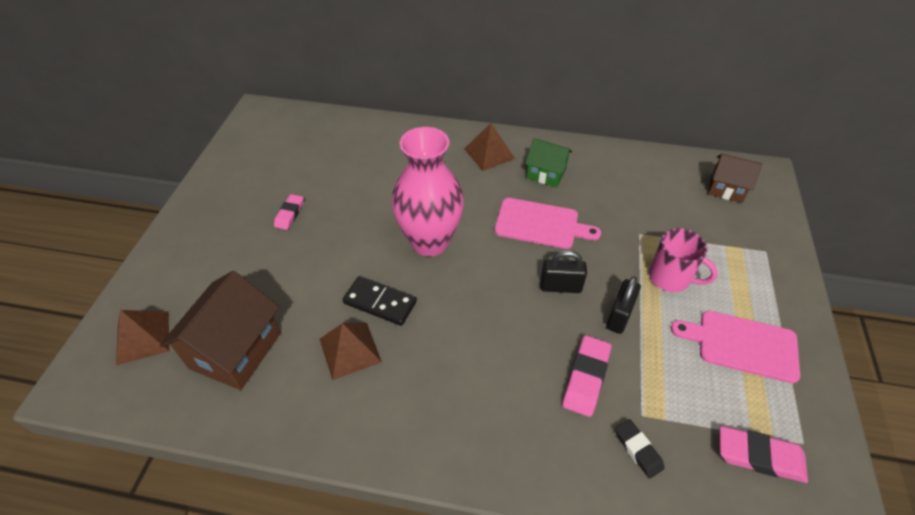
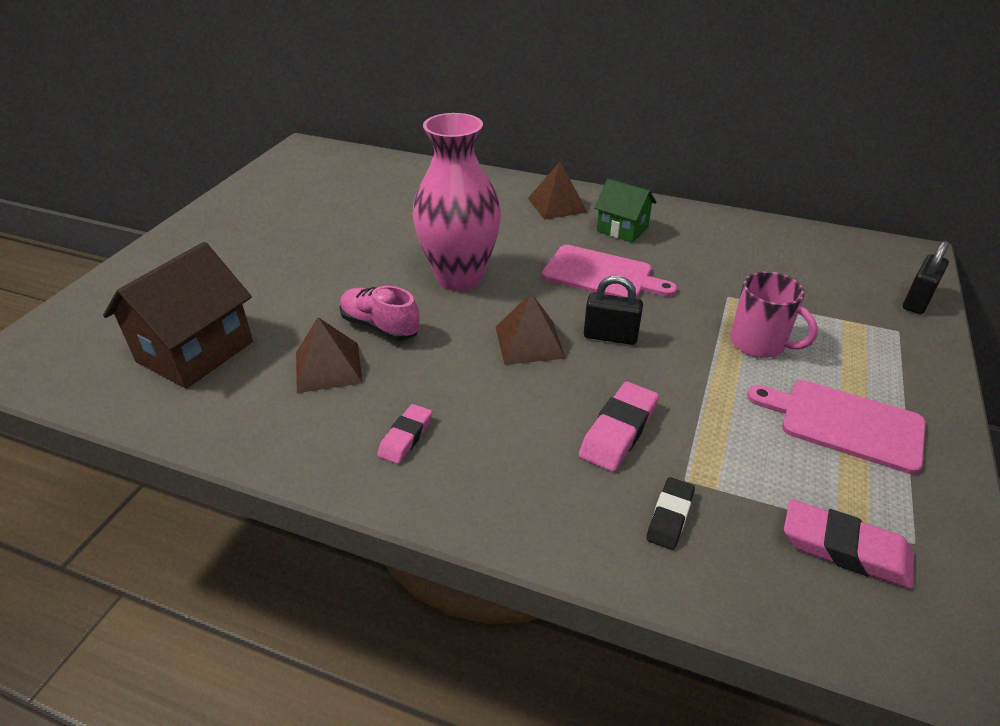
camera: 10 degrees right, 10 degrees down
(143, 337) = (97, 327): brown pyramid -> brown pyramid (529, 342)
(289, 214) = (304, 236): pink eraser -> pink eraser (406, 437)
(380, 302) = (380, 326): black domino -> pink shoe
(619, 316) = (680, 374): black padlock -> black padlock (917, 301)
(638, 449) = (670, 516): black eraser -> black eraser turned 45 degrees clockwise
(726, 189) = (855, 264): brown house -> none

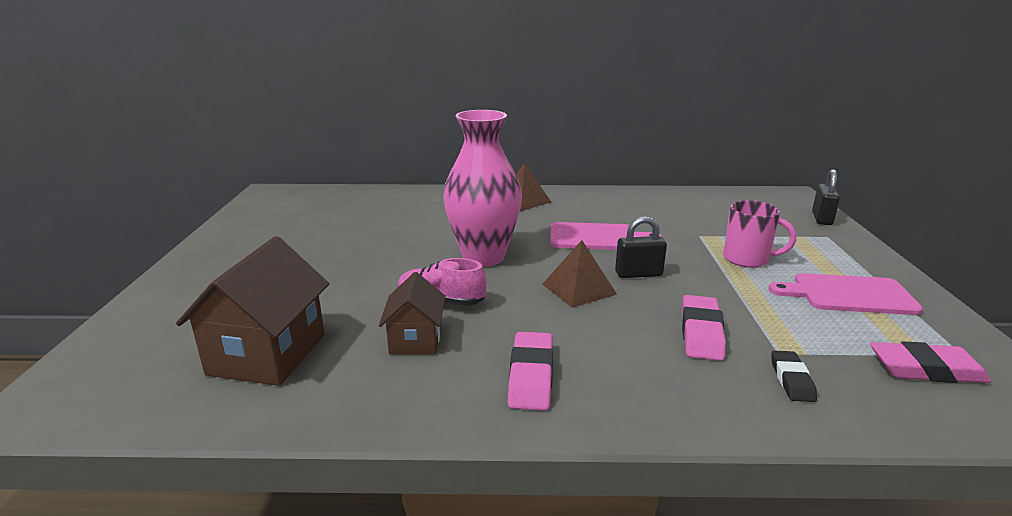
camera: 20 degrees left, 15 degrees down
(328, 367) = (415, 339): brown pyramid -> brown house
(406, 437) = (531, 376): pink eraser -> pink eraser, size x1.55
(622, 229) = (587, 208): green house -> none

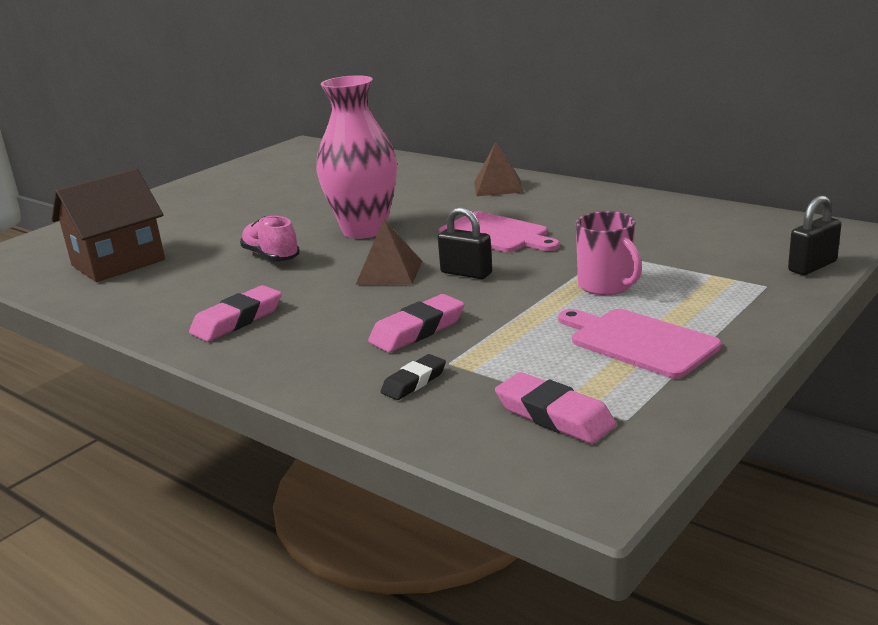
camera: 40 degrees right, 0 degrees up
(415, 339) = (210, 277): brown house -> none

